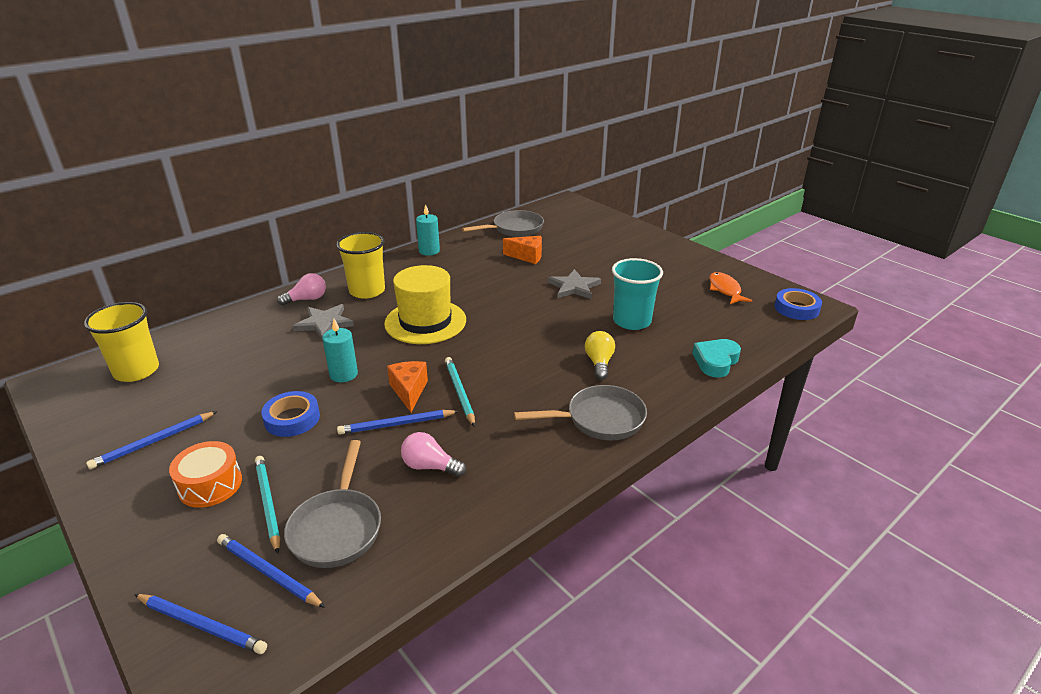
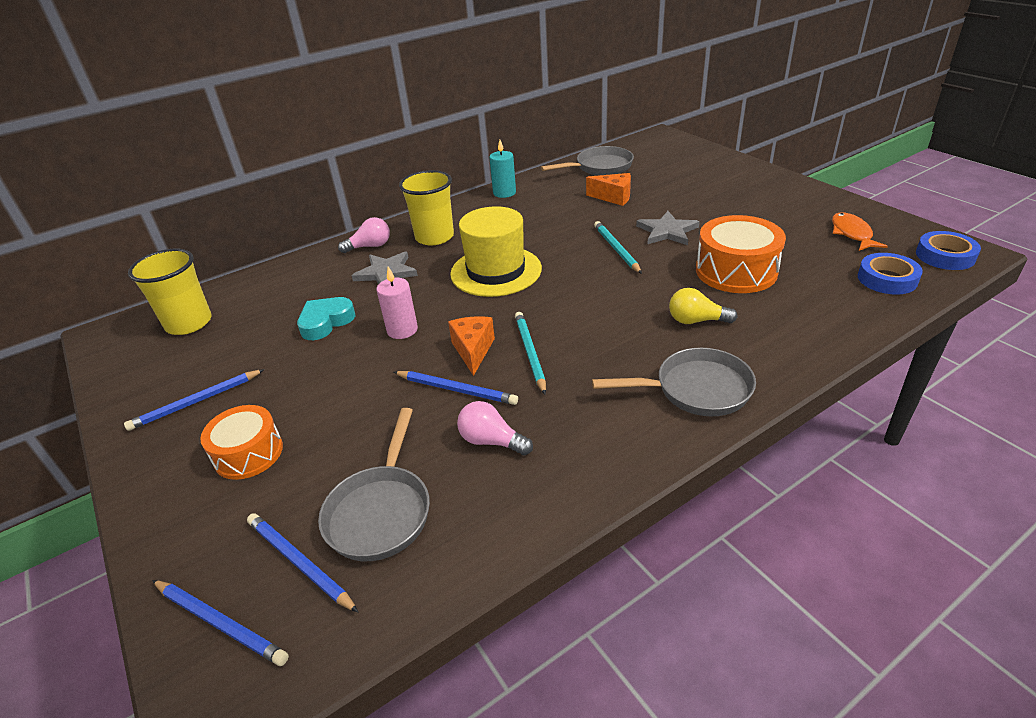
camera: 10 degrees right, 5 degrees up
(267, 504) = (307, 478): turquoise pencil -> turquoise pencil (616, 249)
(292, 418) = (342, 379): blue tape -> blue tape (887, 279)
(343, 374) = (402, 330): turquoise candle -> pink candle
(396, 424) = (456, 389): blue pencil -> blue pencil turned 150 degrees counterclockwise
(599, 363) = (696, 321): yellow light bulb -> yellow light bulb turned 90 degrees counterclockwise
(631, 321) = (736, 271): turquoise cup -> orange drum
(715, 361) = (842, 320): turquoise heart -> turquoise heart (326, 322)

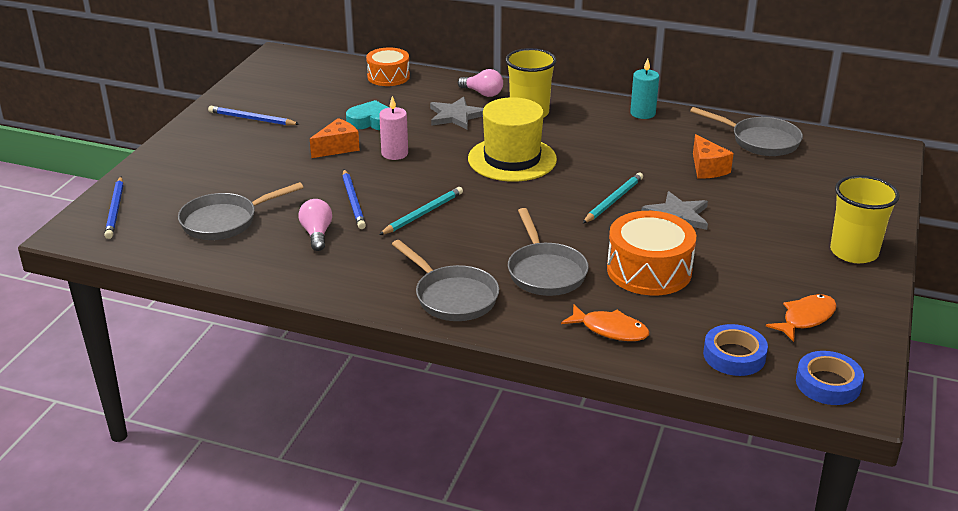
camera: 50 degrees right, 5 degrees down
(189, 323) = (318, 76): yellow cup -> yellow cup (854, 252)
(248, 453) = (228, 158): orange drum -> orange drum (388, 76)
(299, 563) = (168, 213): blue pencil -> none
(473, 350) = (401, 190): orange cheese -> orange cheese (337, 148)
(696, 321) = (545, 272): yellow light bulb -> grey pan
(814, 321) = (610, 330): none -> orange fish

